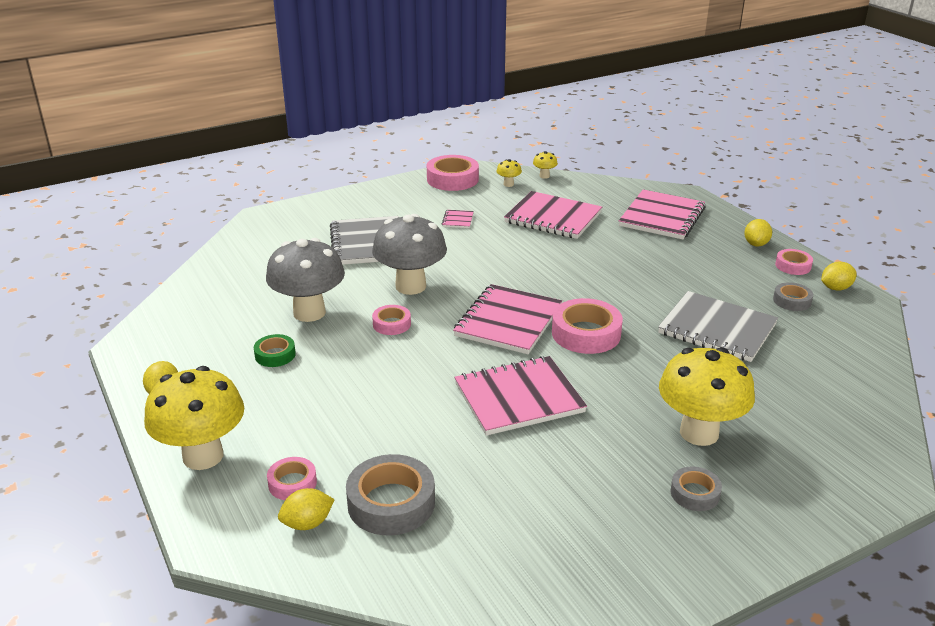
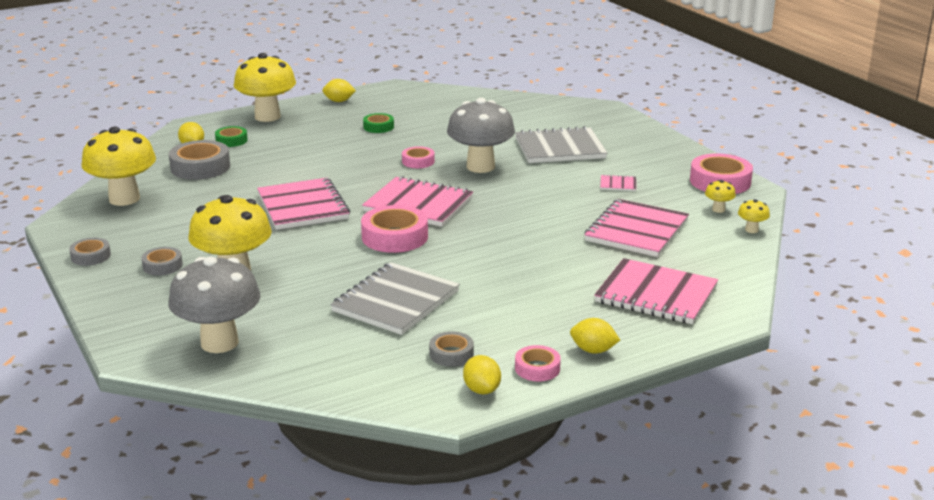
camera: 90 degrees right, 5 degrees down
(292, 483) = (231, 140): pink tape -> green tape
(309, 313) = (437, 134): grey mushroom -> grey mushroom (219, 343)
(504, 568) = (124, 199): none -> yellow mushroom
(688, 568) = (91, 256): none -> grey tape

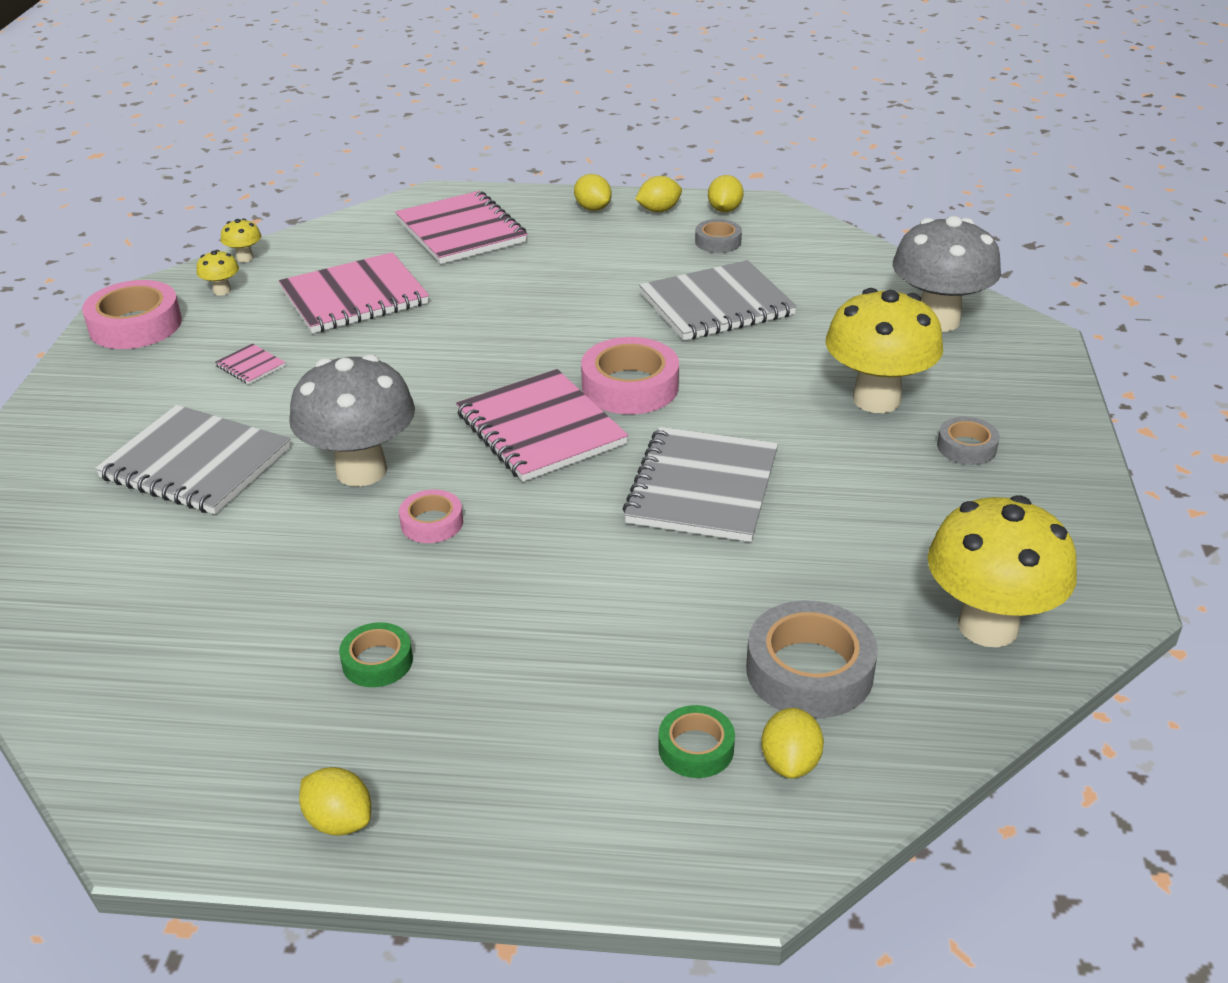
camera: 145 degrees left, 10 degrees up
(91, 256) = (1069, 503): grey tape -> none
(267, 117) = (552, 824): yellow mushroom -> none
(303, 207) = (702, 488): pink notebook -> grey notebook
(537, 368) = (658, 210): pink tape -> yellow lemon

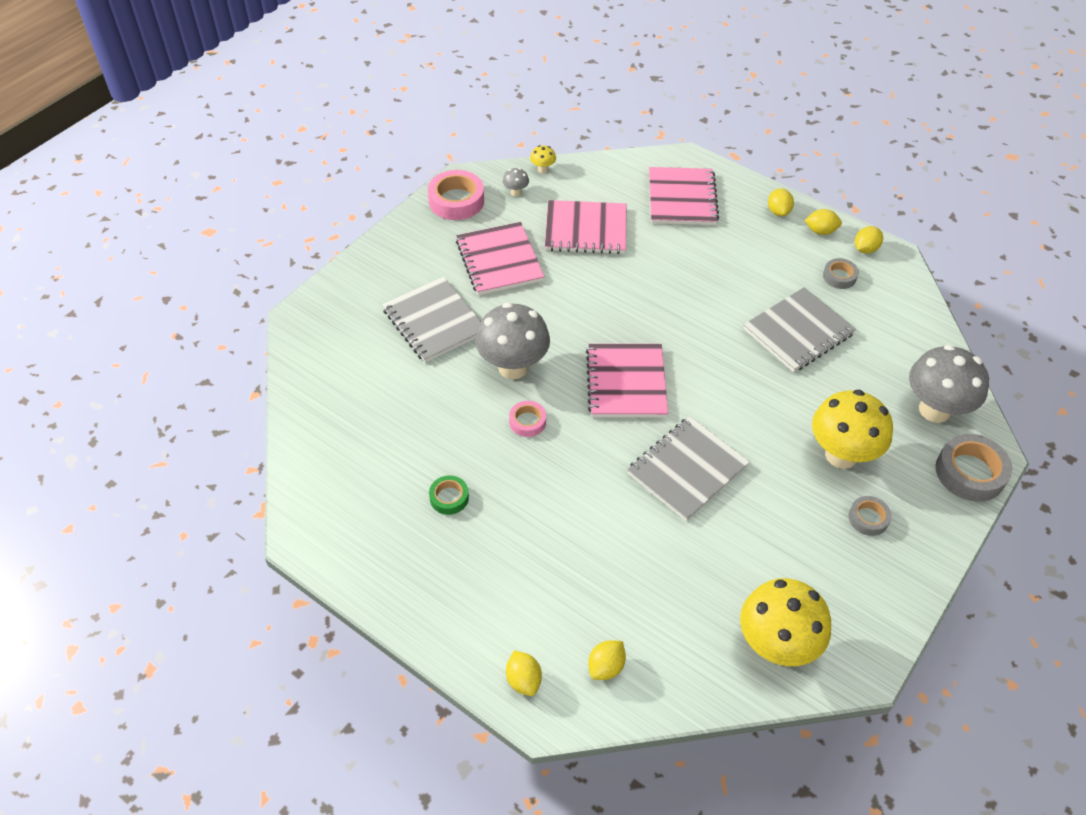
camera: 30 degrees right, 15 degrees up
(222, 291) = (516, 192): yellow mushroom -> grey mushroom
(250, 366) = (499, 261): pink notebook -> pink notebook, size x2.40
(339, 821) = (381, 580): yellow lemon -> yellow lemon (523, 680)
(630, 386) = (698, 374): pink tape -> none
(696, 748) = (566, 632): green tape -> none
(717, 305) = (798, 332): grey notebook -> grey notebook turned 45 degrees counterclockwise
(809, 671) = (656, 619): grey tape -> grey tape (970, 472)

